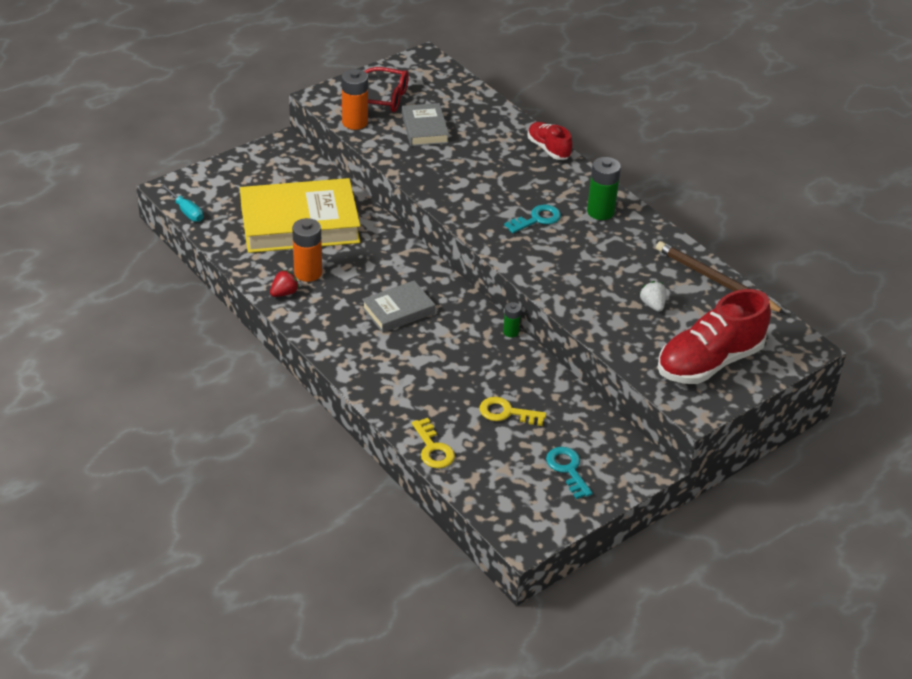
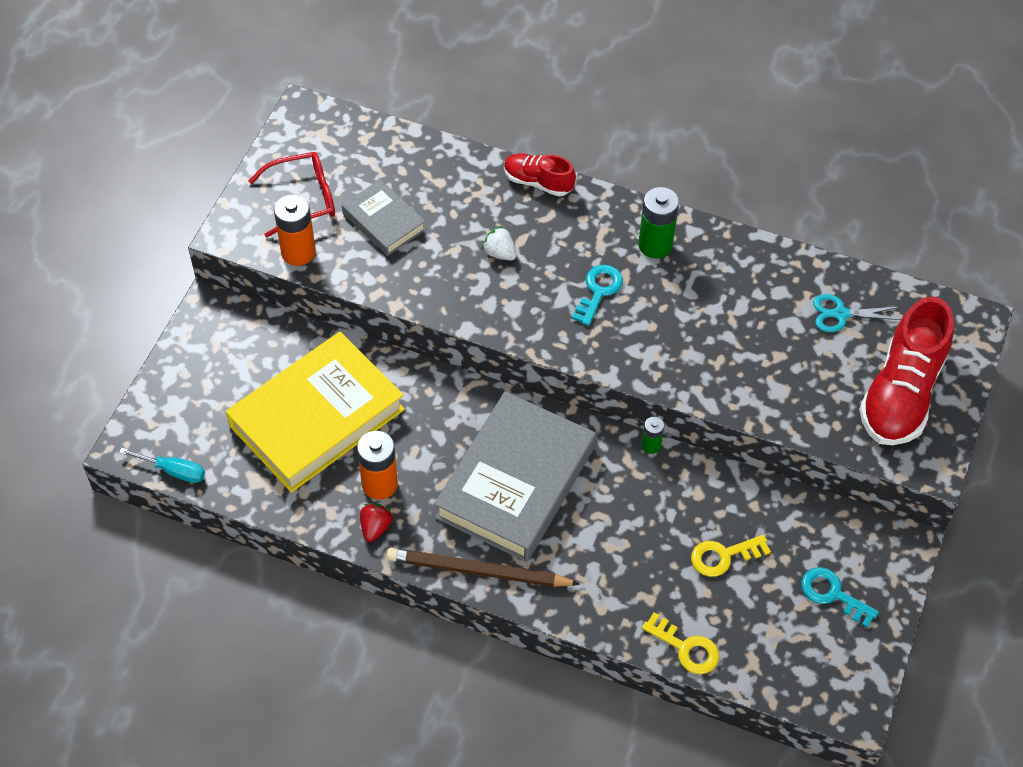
camera: 30 degrees left, 15 degrees up
(398, 311) = (515, 482): grey book -> grey book, size x1.96
(652, 305) = (796, 347): white strawberry -> white strawberry (499, 253)
(704, 301) = (841, 314): none -> turquoise scissors
(716, 280) = (832, 279): brown pencil -> brown pencil (478, 571)

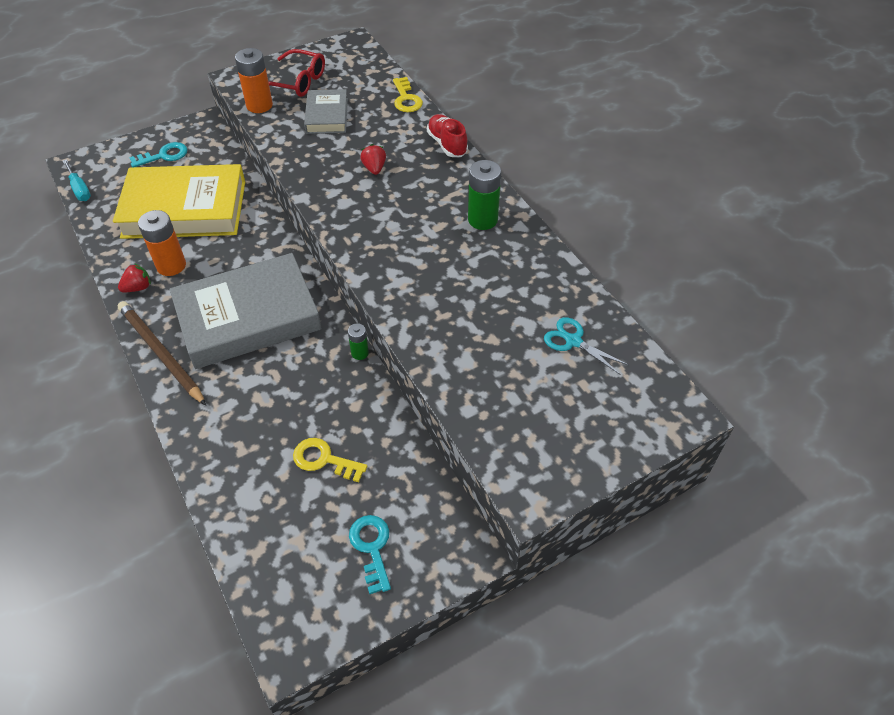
camera: 40 degrees right, 5 degrees down
(499, 253) = (374, 168): white strawberry -> red strawberry
(598, 291) = (411, 224): turquoise key -> turquoise key (164, 155)
(686, 648) = (225, 502): yellow key -> yellow key (406, 99)
(901, 393) = (562, 426): red shoe -> none

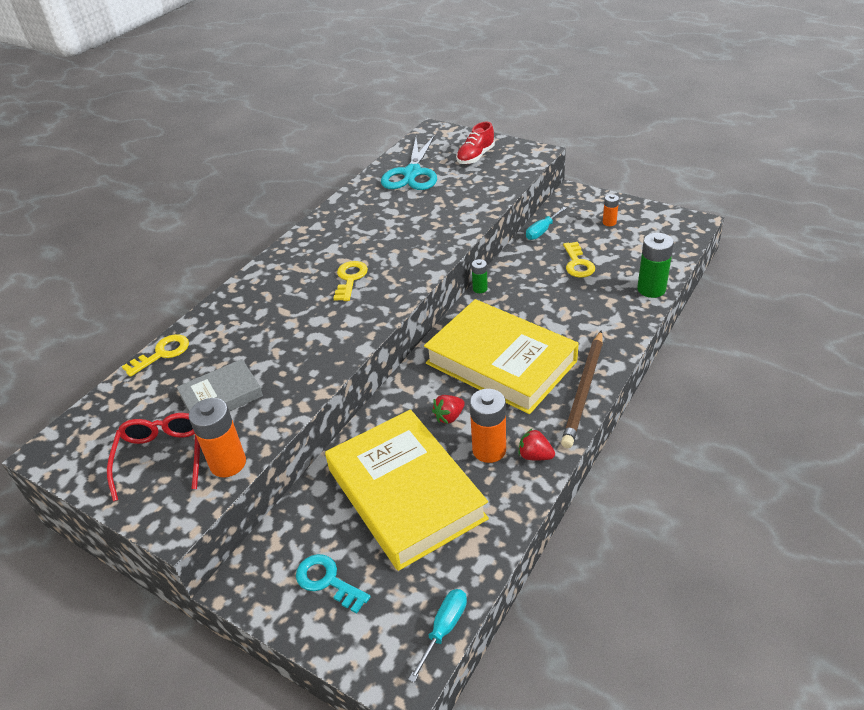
camera: 115 degrees left, 10 degrees down
(248, 317) = (501, 362): grey book -> yellow book
(371, 548) = (609, 222): turquoise key -> orange battery
(374, 168) = (292, 324): red strawberry -> red strawberry (449, 417)
(405, 220) = (350, 279): none -> yellow key
(413, 464) = (542, 231): none -> turquoise screwdriver
(447, 144) = (229, 298): red shoe -> red shoe (475, 157)
(482, 220) = (321, 243): green battery -> green battery (651, 289)
(573, 341) = (412, 173): turquoise scissors -> turquoise scissors, size x1.77

